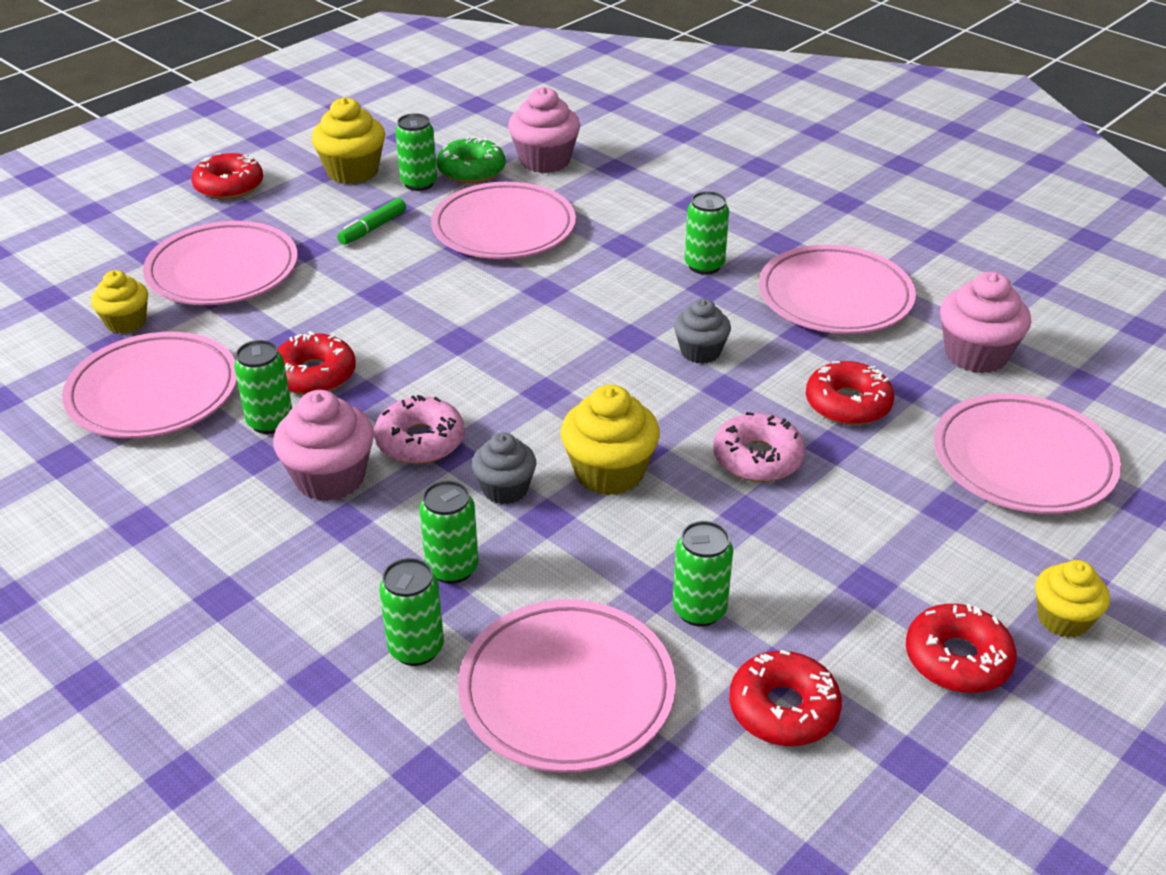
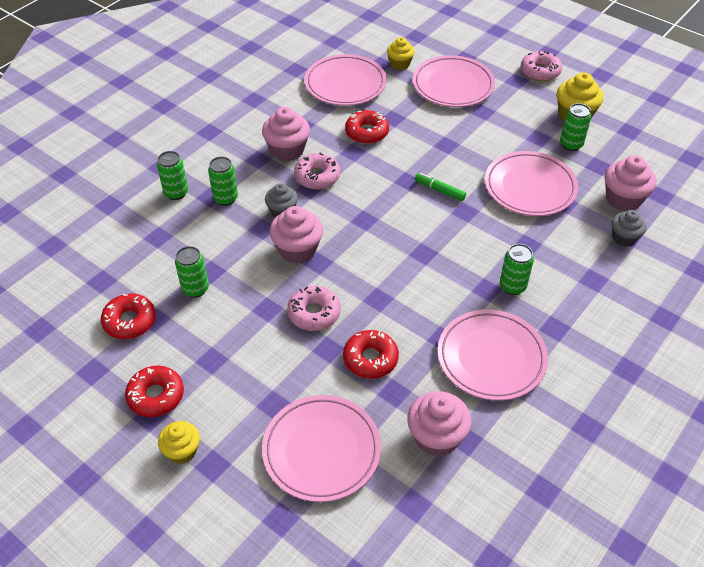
camera: 85 degrees right, 10 degrees up
(229, 186) = (540, 71): red donut -> pink donut
(270, 422) = (327, 124): green can -> none
(373, 228) = (512, 133): green marker -> green marker (439, 190)
(471, 170) = (596, 166): green donut -> none
(566, 691) = (147, 244): pink plate -> none
(609, 472) = (297, 250): yellow cupcake -> pink cupcake
(700, 352) = (413, 286): grey cupcake -> grey cupcake (624, 238)

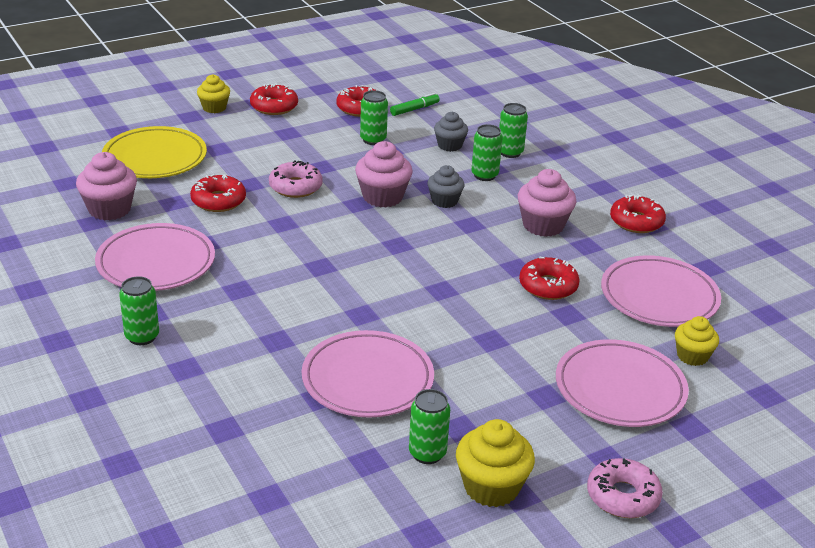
camera: 110 degrees right, 15 degrees down
(253, 107) = (636, 222): none -> red donut
(317, 177) = (486, 233): pink donut -> none
(321, 450) = (155, 158): pink plate -> yellow plate
(439, 190) = (409, 307): green marker -> green marker (414, 109)
(512, 286) = (227, 307): green can -> green can (142, 337)
(623, 199) = (288, 455): pink cupcake -> none
(624, 238) = (224, 423): grey cupcake -> grey cupcake (449, 145)

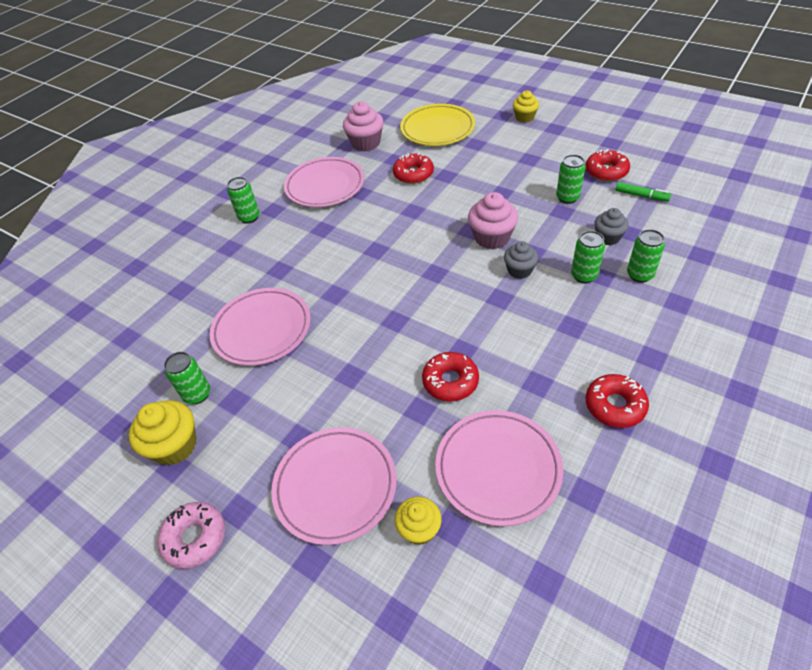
camera: 70 degrees right, 15 degrees up
(274, 106) = (557, 137): red donut -> none
(295, 187) = (463, 194): pink donut -> none
(543, 225) = (541, 342): pink cupcake -> none

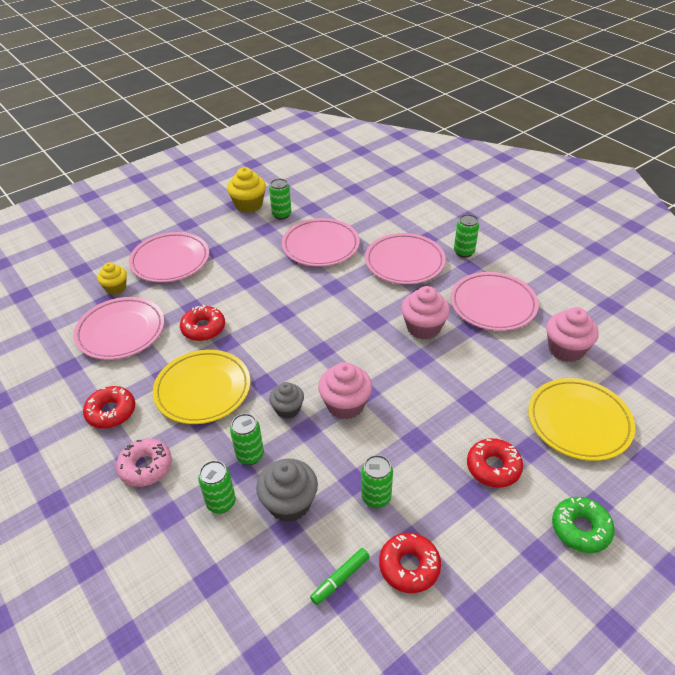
camera: 105 degrees right, 5 degrees down
(195, 538) = (184, 209): pink donut -> pink donut (146, 467)
(277, 253) = (404, 262): none -> pink plate
(373, 217) = (423, 328): none -> pink cupcake
(413, 174) = (486, 374): red donut -> red donut (493, 467)
(524, 117) = (580, 529): yellow cupcake -> green donut
(536, 340) = (203, 389): none -> yellow plate
(608, 237) = (289, 503): grey cupcake -> grey cupcake, size x1.54

